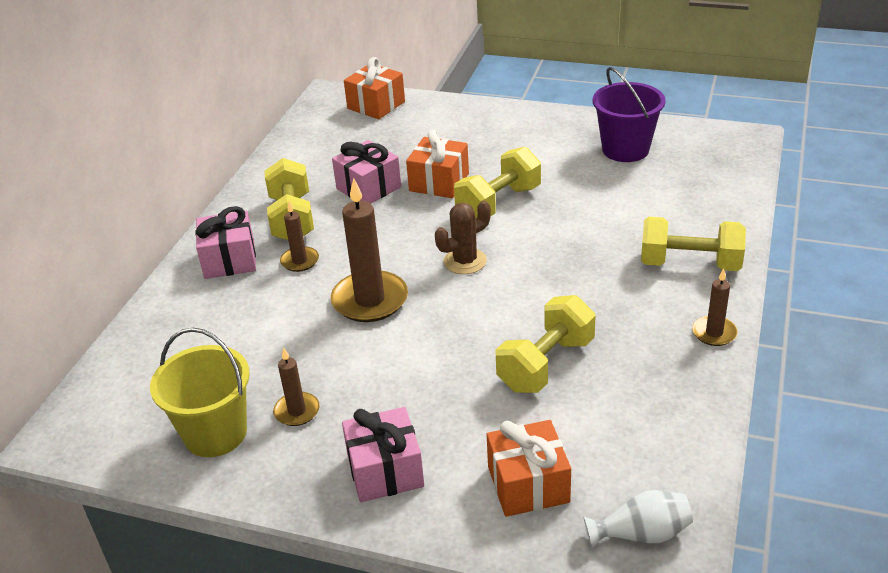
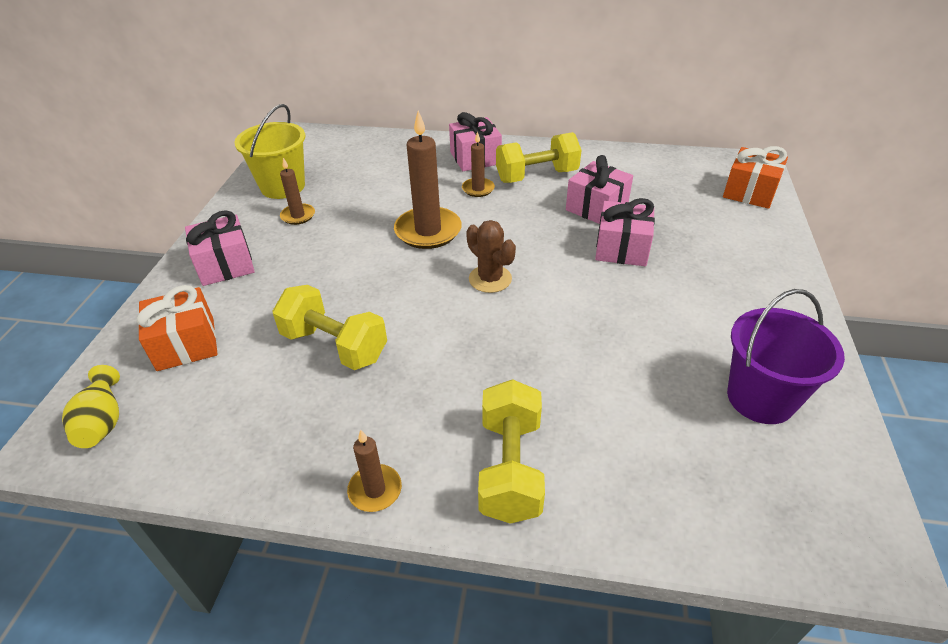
camera: 80 degrees right, 5 degrees up
(439, 182) = (621, 248): orange gift -> pink gift
(498, 203) = (596, 293): yellow dumbbell -> none
(641, 534) = (103, 422): white vase -> yellow vase

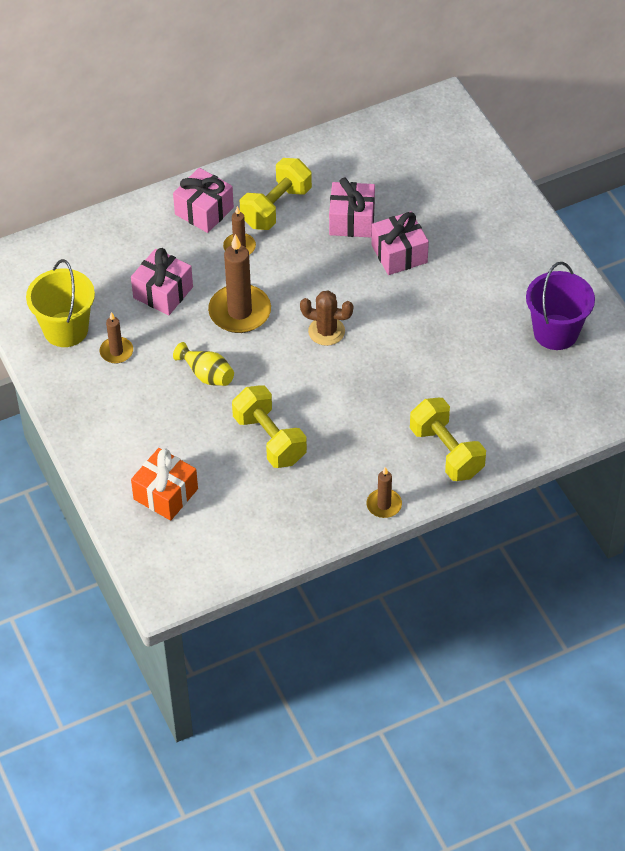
camera: 35 degrees left, 10 degrees up
(103, 422) = (178, 565): yellow vase -> yellow vase (207, 374)
(225, 265) = (114, 424): pink gift -> pink gift (163, 292)
(334, 346) = (269, 439): yellow dumbbell -> yellow dumbbell turned 60 degrees clockwise
(749, 192) = (458, 143): orange gift -> none

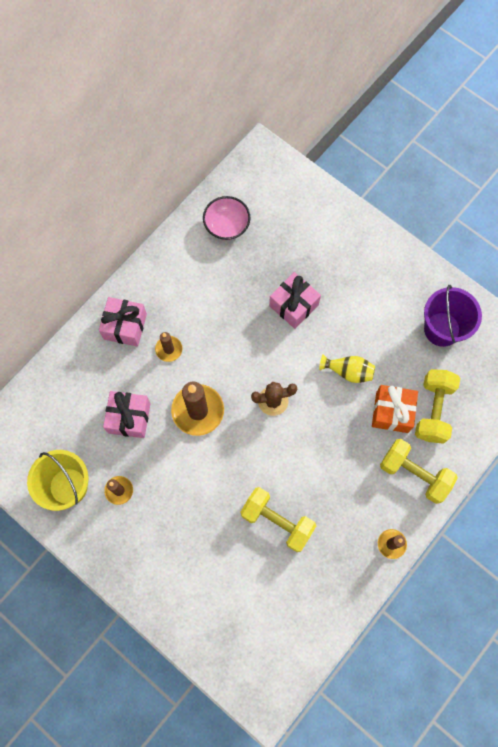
camera: 25 degrees left, 20 degrees up
(165, 494) = (221, 609): orange gift -> orange gift (392, 412)
(207, 374) = (200, 481): yellow vase -> yellow vase (348, 371)
(276, 207) = (179, 300): yellow dumbbell -> yellow dumbbell (433, 410)
(352, 220) = (243, 289): pink gift -> none
(366, 157) = (227, 225): none -> pink bowl

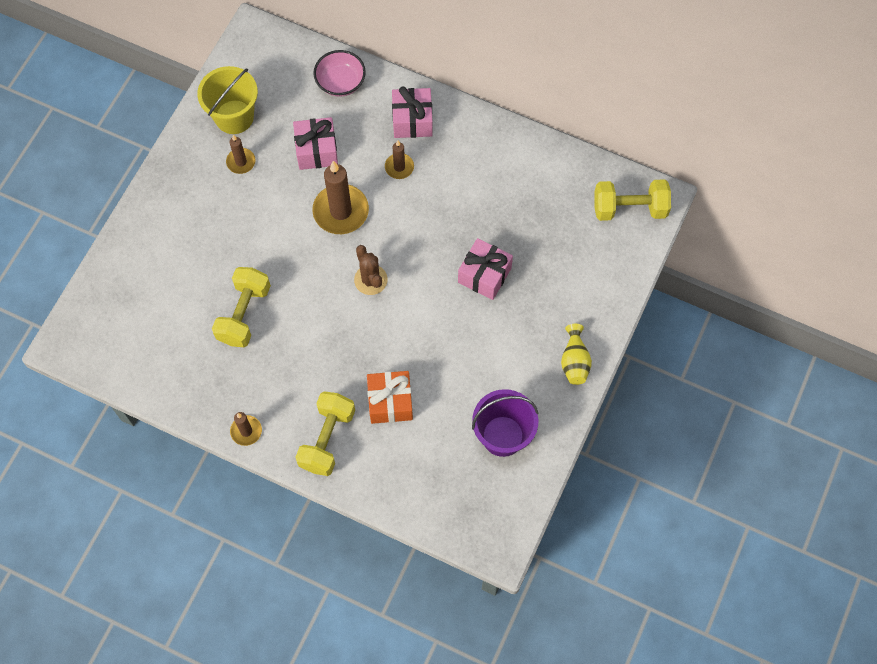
camera: 75 degrees right, 5 degrees down
(227, 225) = (557, 186): pink bowl -> pink bowl (340, 82)
(348, 371) = (424, 347): yellow vase -> yellow vase (574, 361)
(433, 410) = (404, 445): yellow dumbbell -> yellow dumbbell (629, 208)

